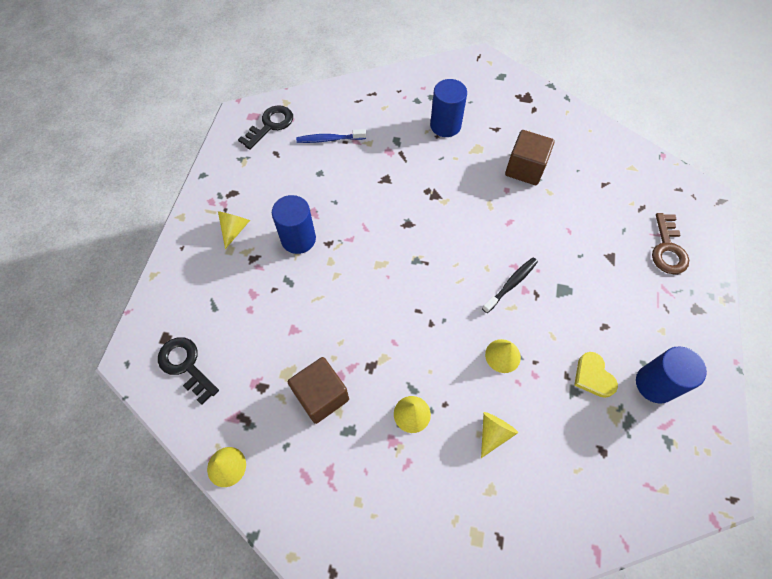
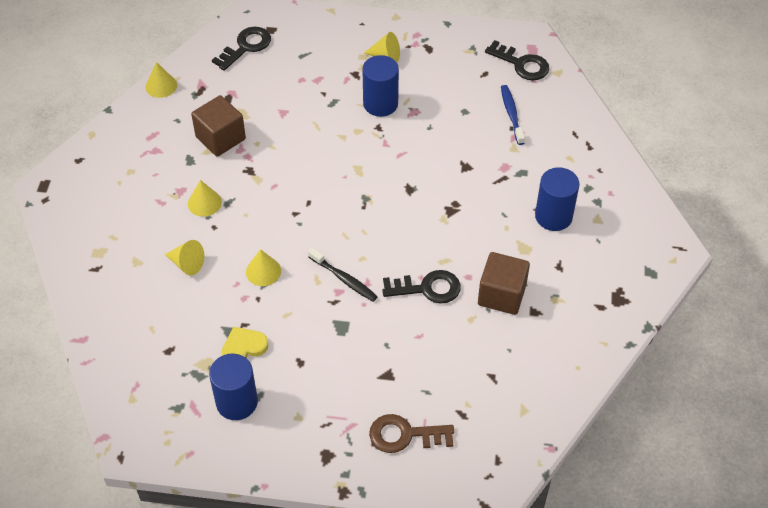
camera: 85 degrees right, 10 degrees down
(520, 220) = (427, 288): none -> black key

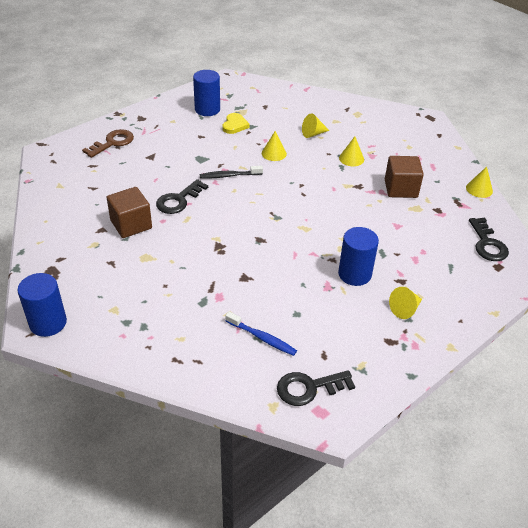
camera: 130 degrees right, 10 degrees down
(553, 216) = (147, 289): blue cylinder -> blue cylinder (48, 323)

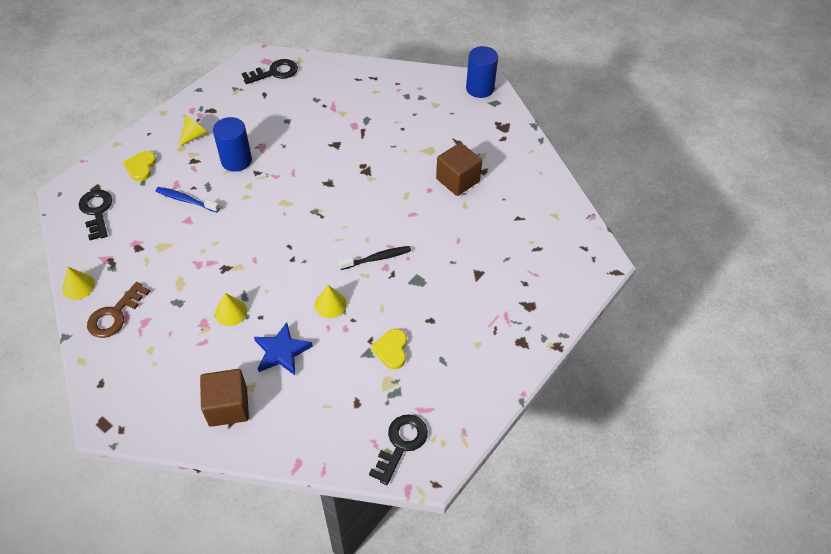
camera: 170 degrees right, 10 degrees up
(112, 143) = (534, 288): brown key -> brown key (115, 315)
(178, 200) = (422, 216): black key -> black key (401, 444)
(207, 109) = (438, 377): blue cylinder -> none
(262, 338) = (313, 99): blue toothbrush -> blue toothbrush (186, 200)
(313, 134) = (281, 352): yellow cone -> blue star
(400, 189) = (175, 271): brown cube -> brown cube (228, 406)
(457, 281) = (141, 167): none -> yellow heart

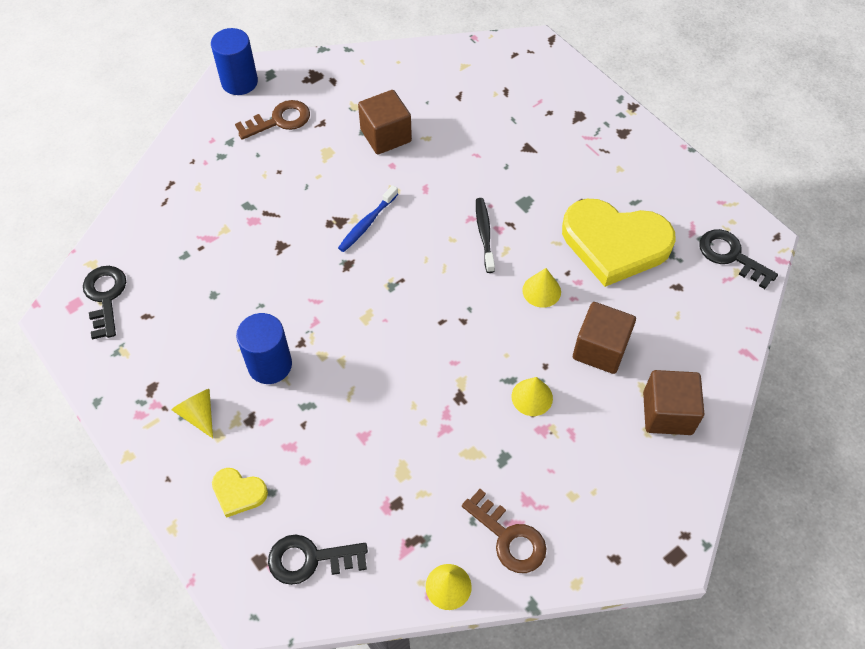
camera: 75 degrees left, 5 degrees up
(186, 200) = (325, 435): blue toothbrush -> blue toothbrush (367, 223)
(281, 352) = (600, 349): blue star -> brown cube
(391, 350) = (615, 243): yellow heart -> yellow heart, size x2.28
(450, 118) = (279, 120): none -> brown key

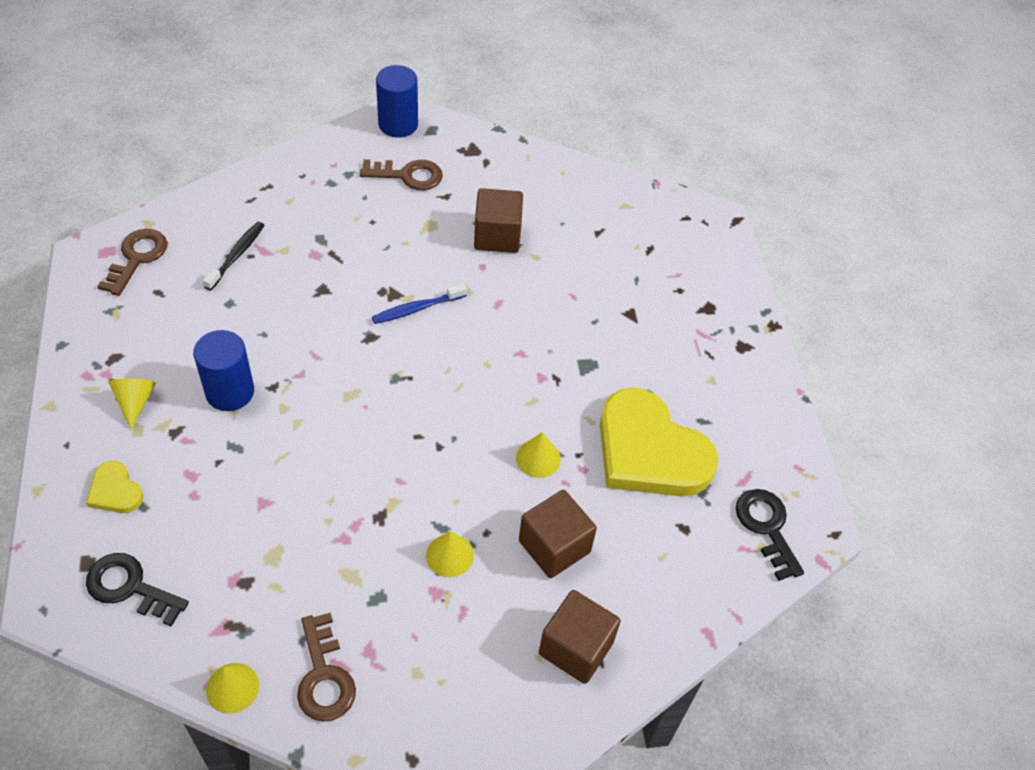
camera: 25 degrees right, 5 degrees down
(105, 297) = (137, 258): black key -> brown key
(484, 234) = (522, 375): black toothbrush -> black toothbrush (236, 255)

